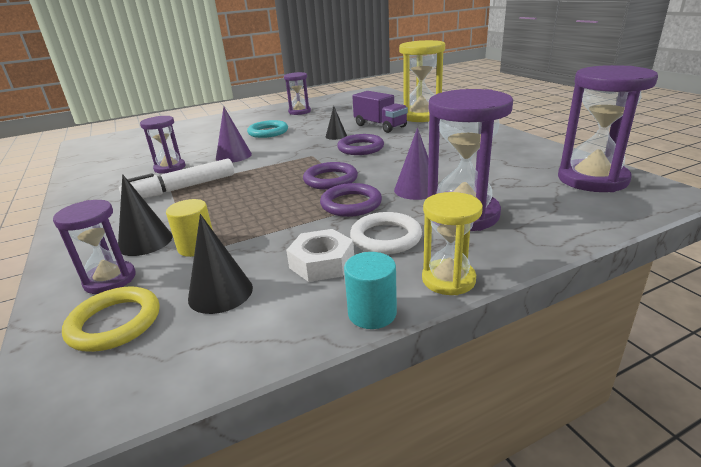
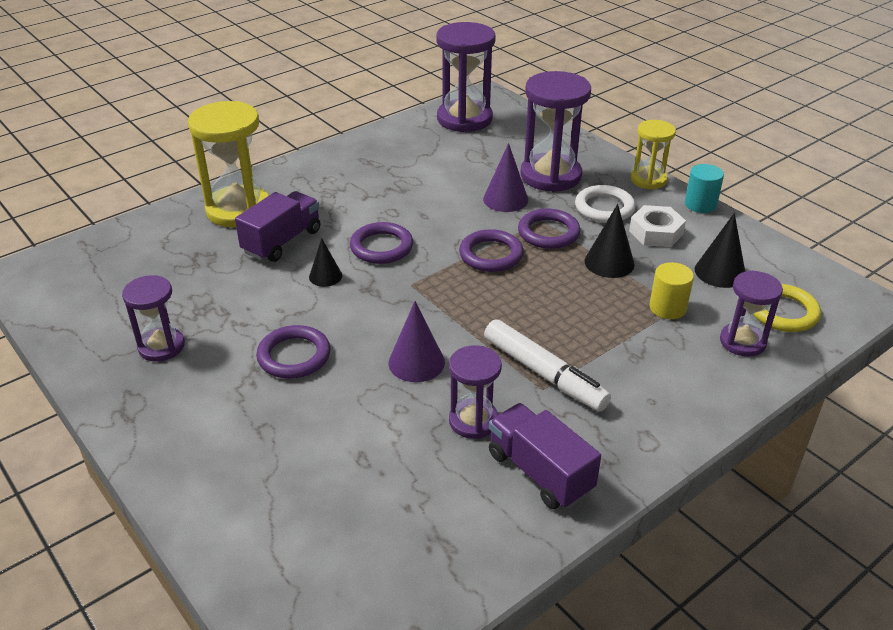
camera: 105 degrees left, 10 degrees up
(110, 181) = (540, 472): none -> purple truck
(145, 242) = (676, 348): black cone -> black cone (609, 262)
(268, 132) = (294, 356): turquoise ring -> purple ring

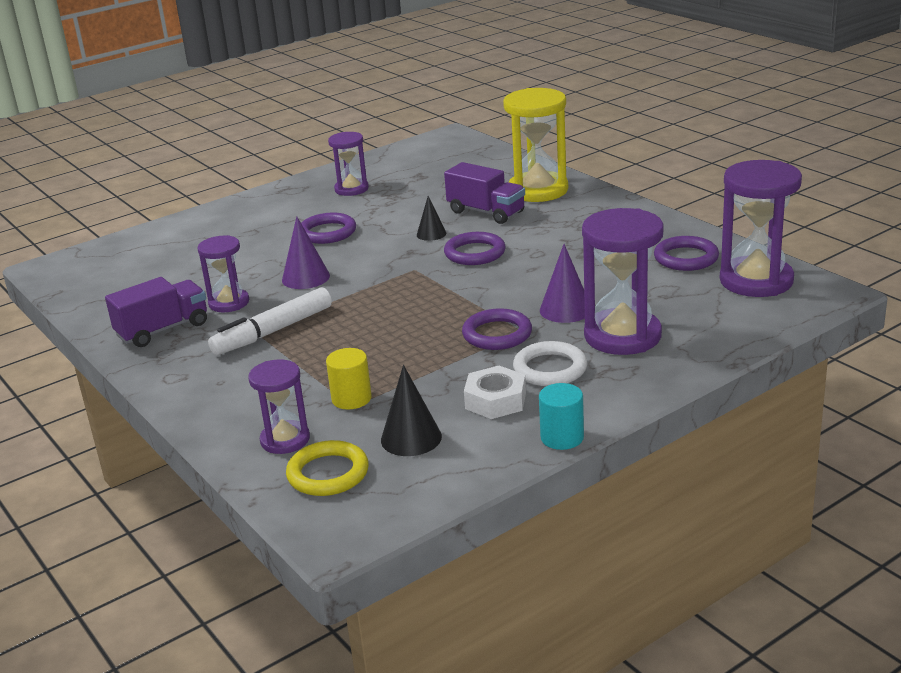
camera: 95 degrees right, 10 degrees down
(491, 255) = (457, 304): purple ring -> purple ring (686, 258)
(609, 262) = (437, 368): black cone -> none
(648, 180) = (622, 402): yellow hourglass -> none

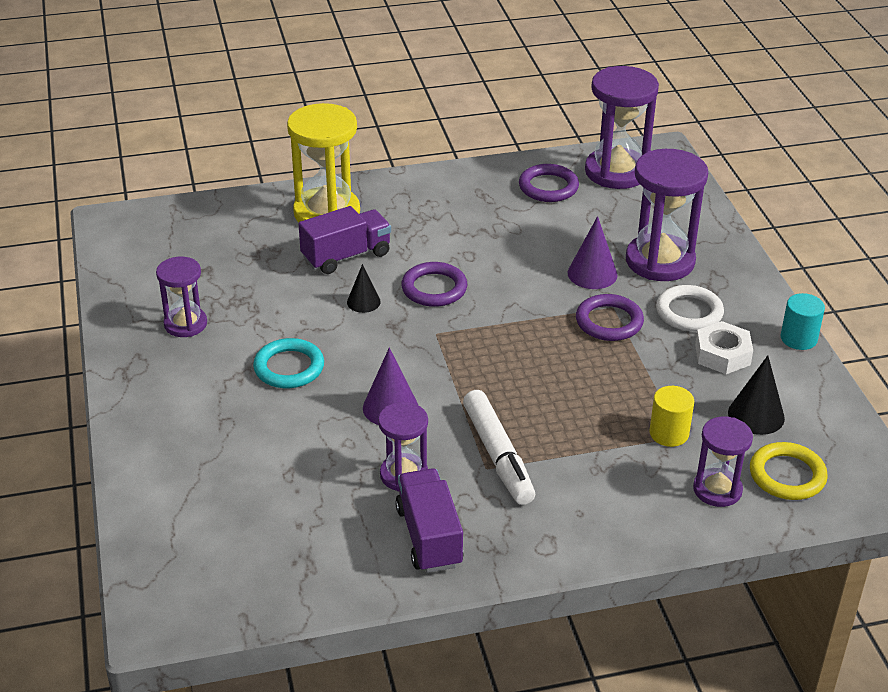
camera: 70 degrees left, 10 degrees up
(327, 232) = (289, 367): purple ring -> turquoise ring

